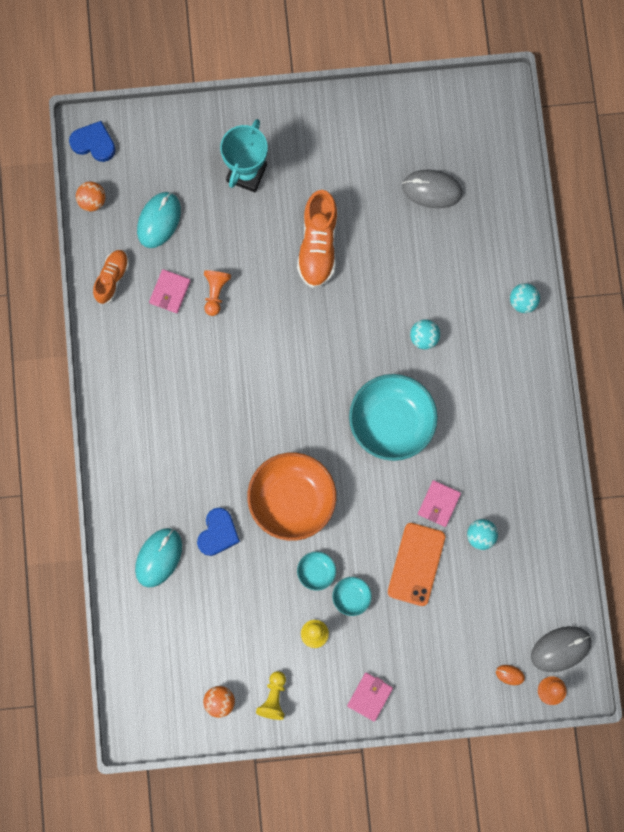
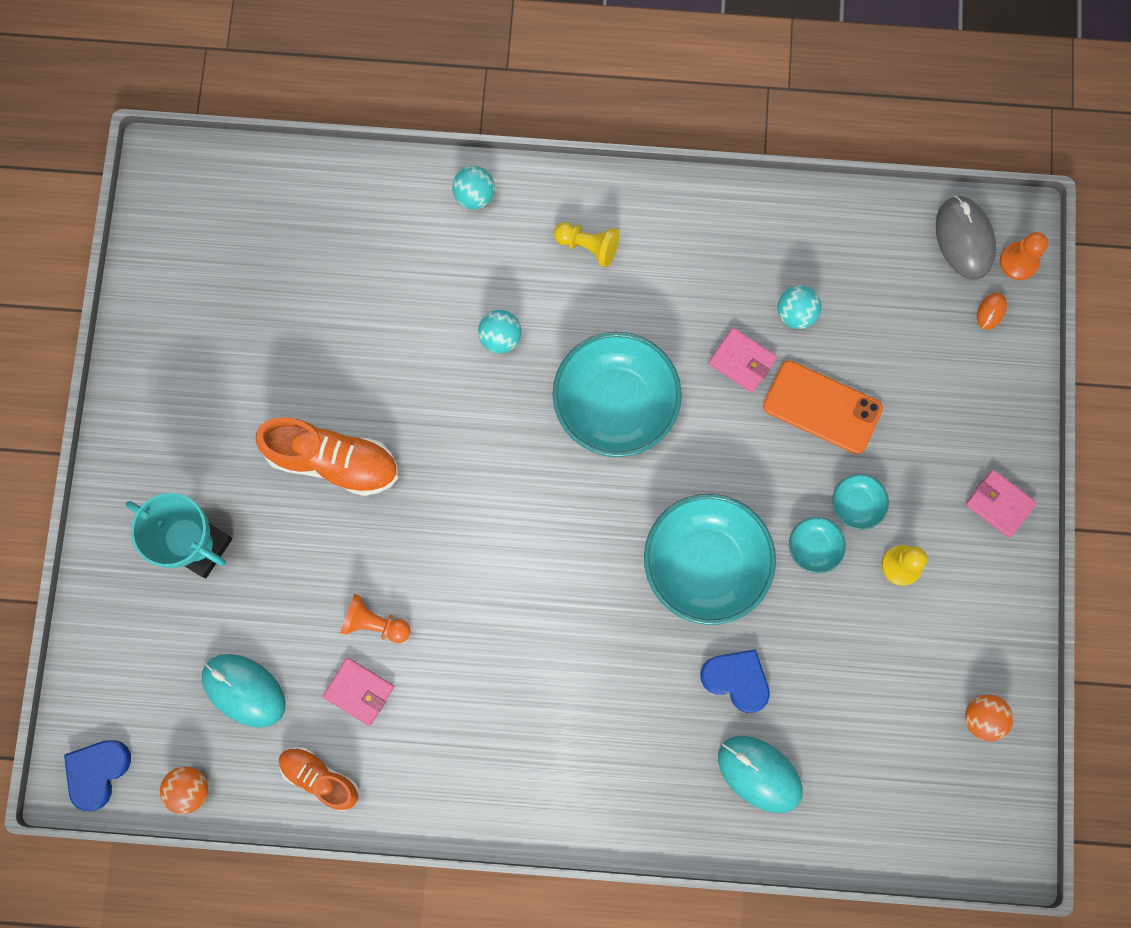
camera: 80 degrees left, 0 degrees up
(273, 698) = (985, 639): yellow pawn -> yellow pawn (588, 246)
(292, 500) = (705, 564): orange bowl -> turquoise bowl
(432, 190) = (285, 287): grey mouse -> none

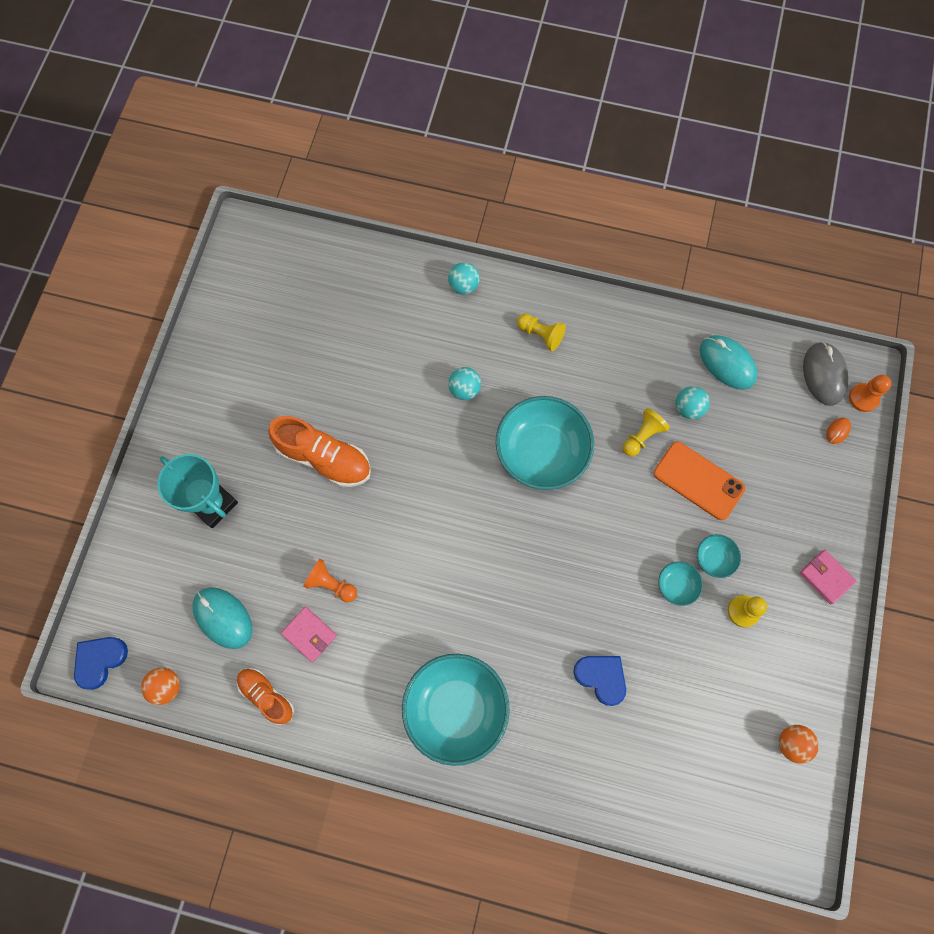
camera: 10 degrees right, 5 degrees down
(705, 564) = (591, 583): turquoise bowl -> turquoise bowl (456, 709)
(742, 361) = (642, 436): pink wallet -> yellow pawn
(759, 774) = (608, 756): turquoise mouse -> turquoise mouse (727, 363)

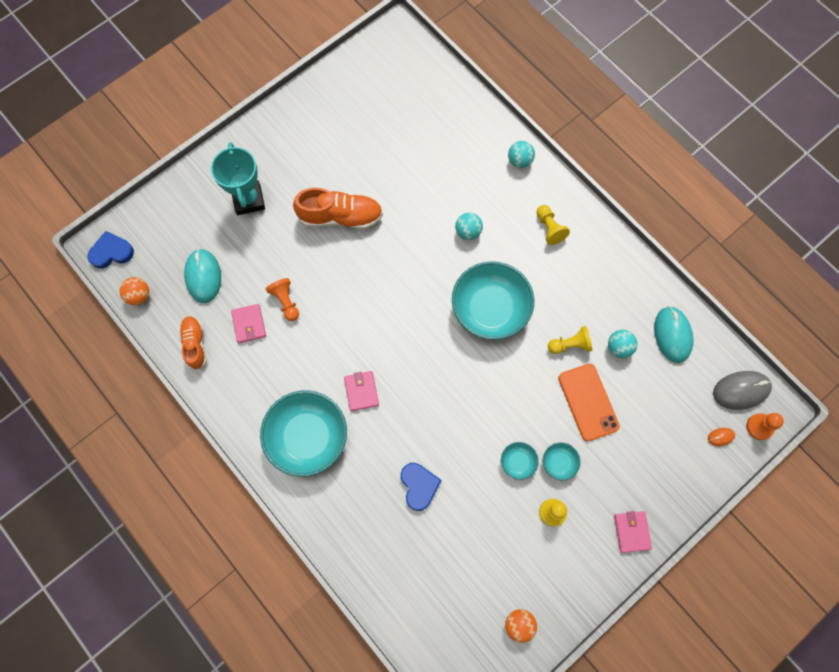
camera: 35 degrees right, 0 degrees up
(324, 458) = (340, 217): orange shoe -> orange shoe turned 60 degrees counterclockwise
(476, 623) = (361, 391): none -> pink wallet
(823, 375) = (741, 390): grey mouse -> grey mouse turned 45 degrees clockwise

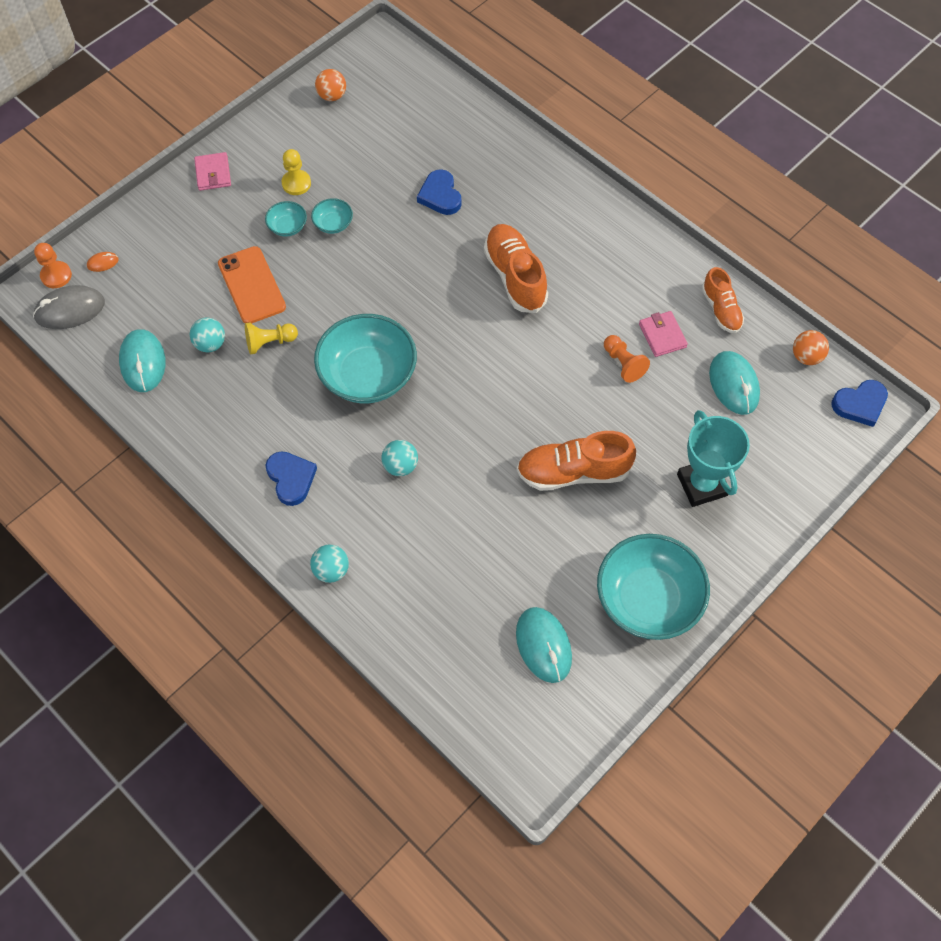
camera: 175 degrees right, 10 degrees down
(307, 437) = (569, 229): turquoise bowl -> turquoise bowl (648, 599)
(361, 391) = (515, 277): pink wallet -> orange shoe
(379, 102) = (543, 645): none -> turquoise mouse
(549, 228) = (291, 479): yellow pawn -> blue heart

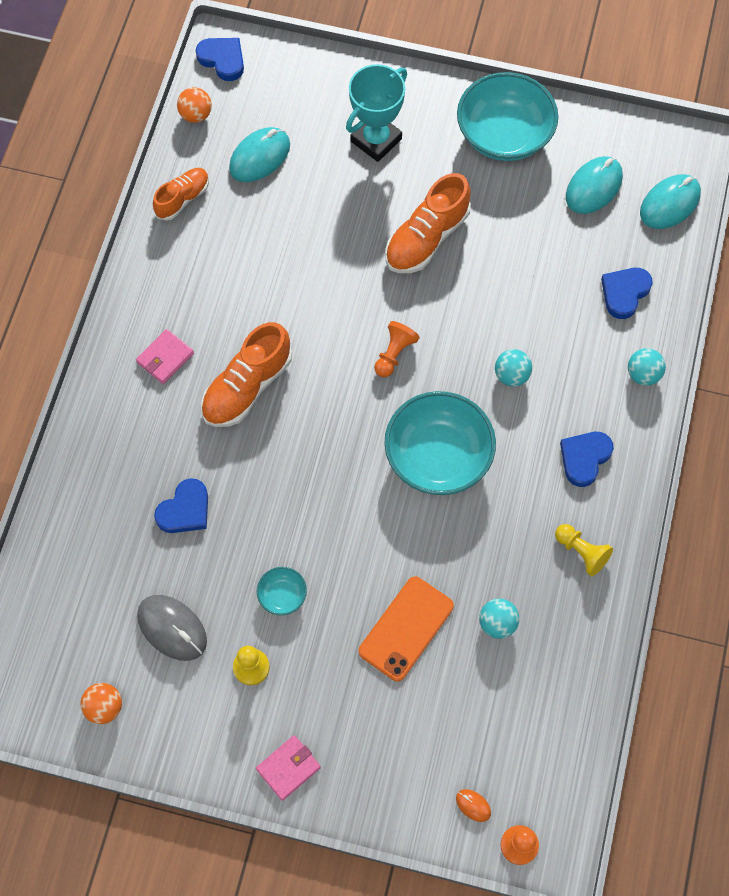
camera: 120 degrees left, 5 degrees up
(70, 310) = (549, 796): grey mouse -> grey mouse (172, 628)
(143, 362) = (559, 675): turquoise mouse -> turquoise mouse (669, 203)
(270, 342) = (460, 567): yellow pawn -> yellow pawn (581, 552)
(287, 226) = (312, 640): turquoise bowl -> none
(417, 604) = (624, 293): none -> blue heart
(573, 472) = (426, 238): orange shoe -> orange shoe turned 75 degrees clockwise
(623, 364) = (291, 250): orange pawn -> orange pawn (394, 354)
(662, 335) = (240, 233): pink wallet -> pink wallet (165, 358)

